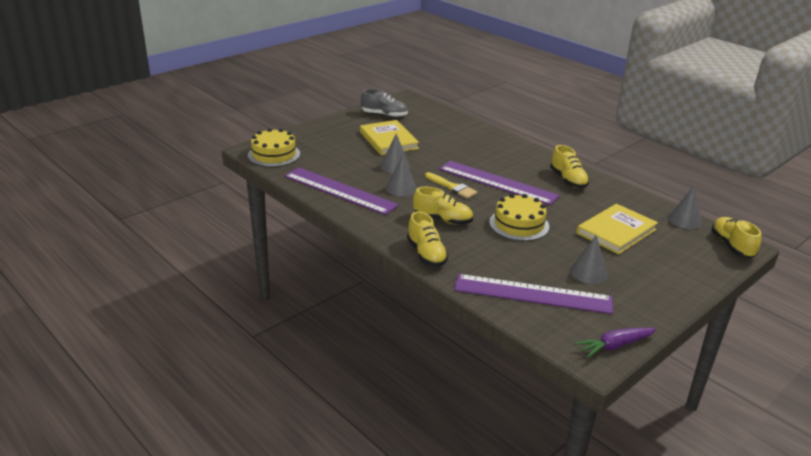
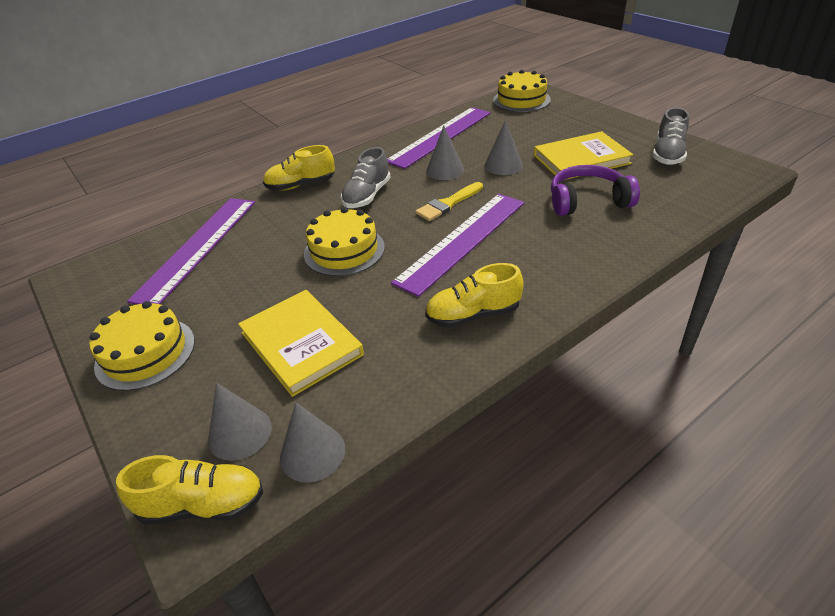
camera: 100 degrees right, 10 degrees up
(442, 220) = (367, 196): yellow shoe -> grey shoe
(445, 143) = (587, 201): none -> purple headphones
(588, 272) = (214, 297): grey cone -> grey cone (240, 433)
(614, 346) = (78, 295): purple carrot -> none
(654, 290) = (145, 353): none -> yellow cake

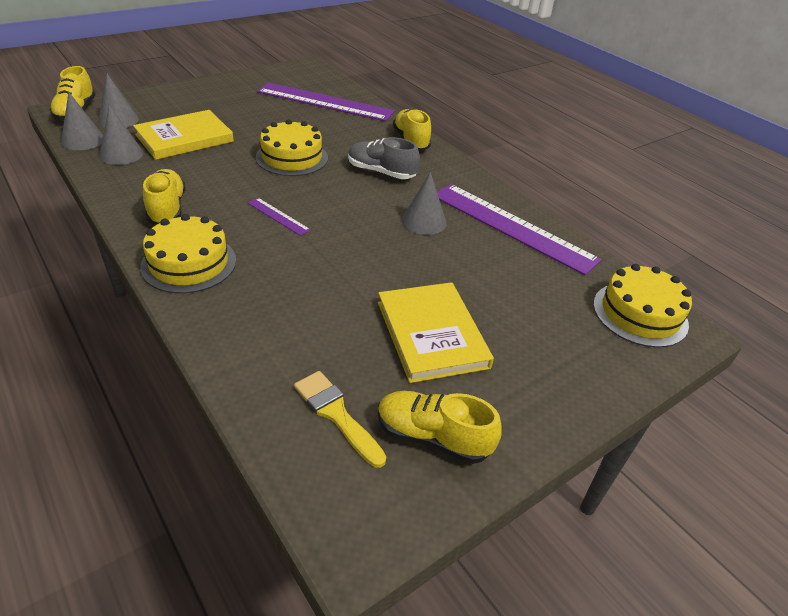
camera: 85 degrees right, 0 degrees up
(145, 353) = (212, 92): yellow cake -> yellow cake (189, 263)
(448, 204) = (350, 215): yellow brush -> yellow brush (336, 414)
(462, 241) = (278, 216): purple ruler -> purple ruler, size x0.42
(503, 165) = (427, 264): grey cone -> grey cone (121, 154)
(587, 201) = (321, 315): purple headphones -> none
(668, 154) = (432, 437): grey shoe -> yellow shoe

